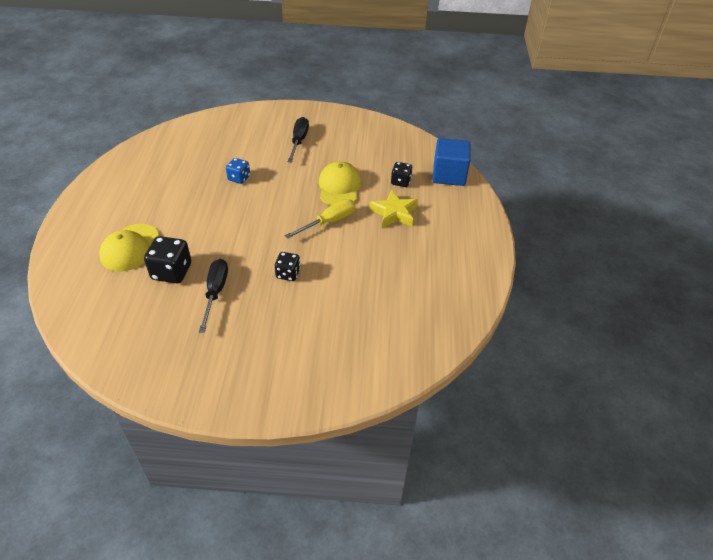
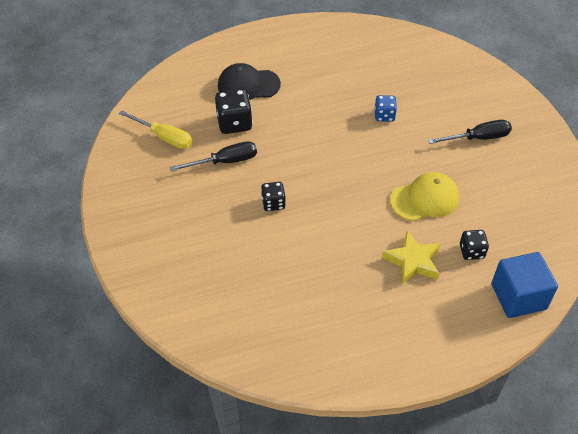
camera: 70 degrees right, 5 degrees up
(130, 248) = (248, 85): yellow cap -> black cap
(329, 222) = (363, 209): yellow screwdriver -> yellow screwdriver (164, 137)

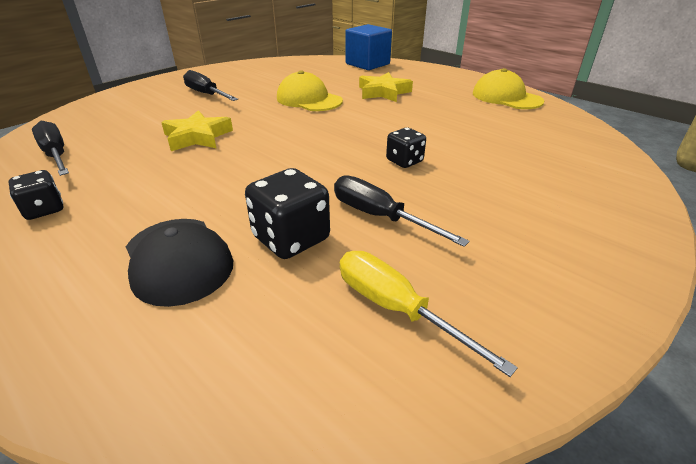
camera: 120 degrees left, 15 degrees down
(164, 137) = (396, 309): yellow screwdriver -> yellow screwdriver turned 45 degrees counterclockwise
(338, 354) = (506, 97): none -> yellow cap
(384, 116) = (197, 137): blue dice -> yellow star
(396, 53) = (56, 155): none -> black screwdriver
(471, 251) = (346, 79): black dice -> black dice (44, 209)

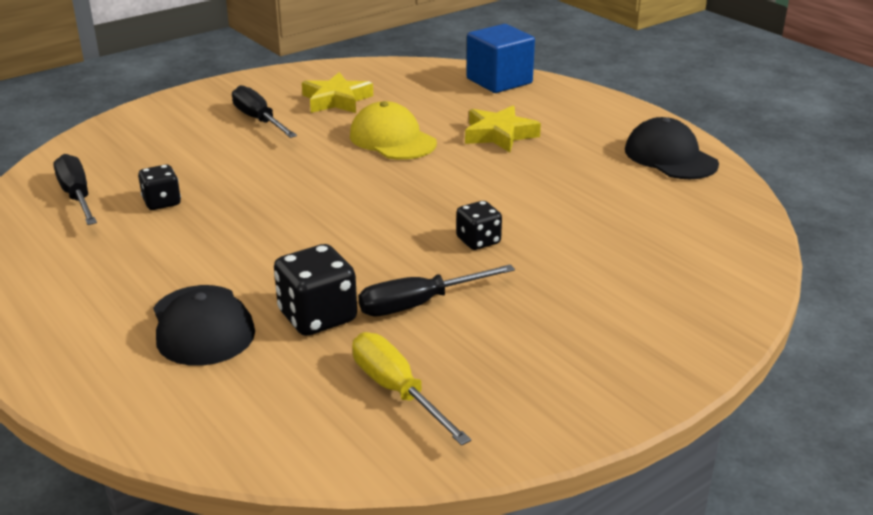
camera: 10 degrees right, 5 degrees down
(44, 209) = (71, 261): black dice -> black dice (162, 202)
(197, 137) = (239, 185): yellow star -> yellow star (336, 100)
(380, 217) = (419, 304): black screwdriver -> black screwdriver turned 75 degrees counterclockwise
(506, 97) = (670, 157): yellow cap -> black cap

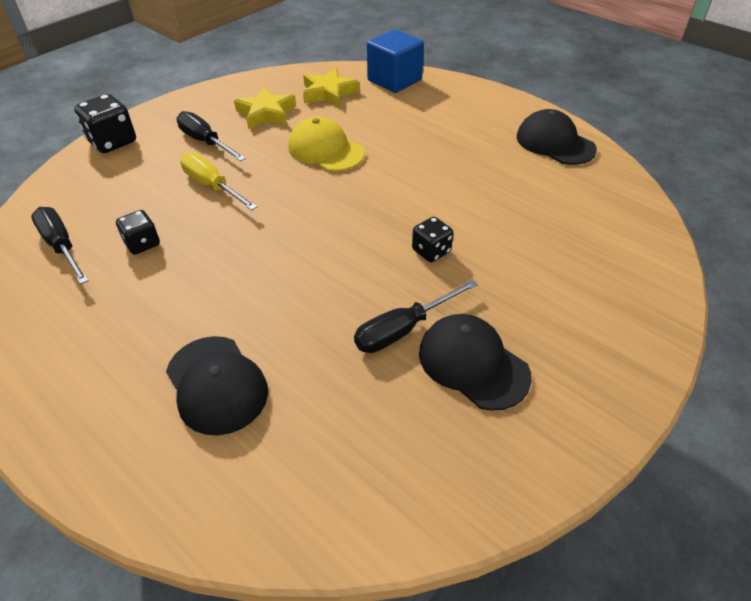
camera: 10 degrees left, 15 degrees up
(317, 317) = (319, 358): black dice -> black dice (112, 142)
(397, 391) = (415, 435): yellow screwdriver -> yellow screwdriver (212, 186)
(485, 341) = (473, 364): none -> black cap
(499, 135) = (412, 135): yellow star -> yellow star (328, 93)

